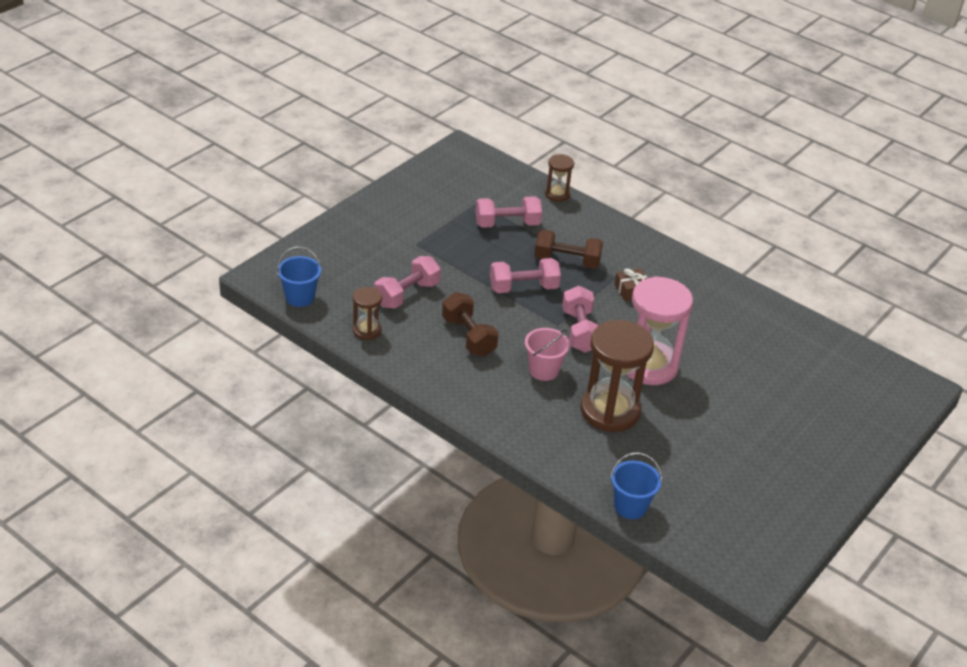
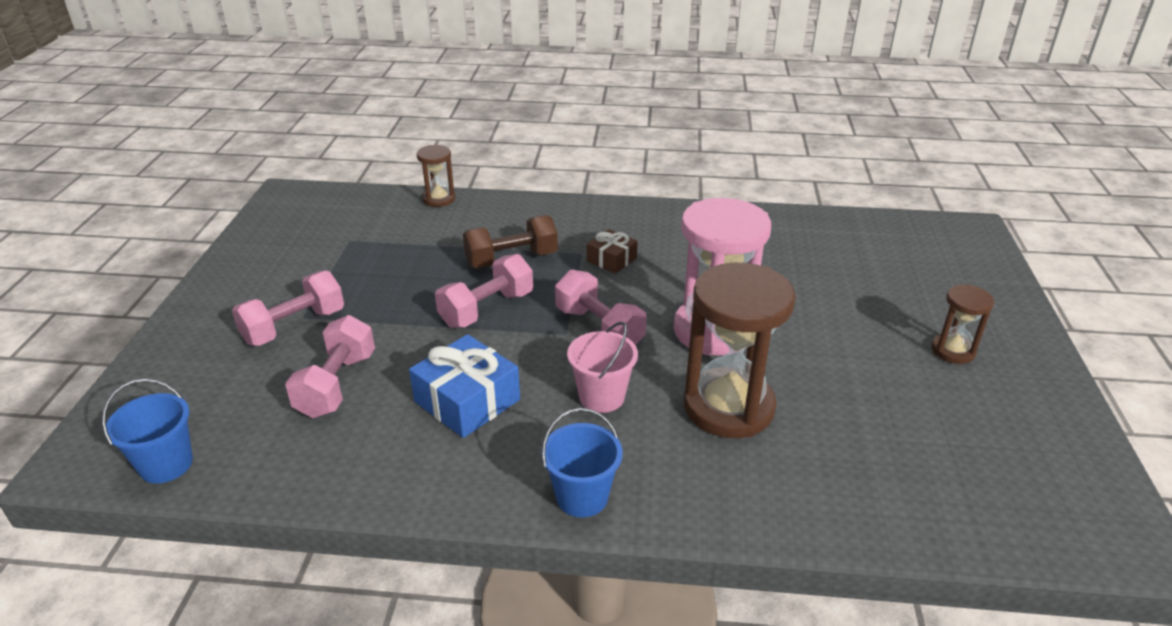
camera: 30 degrees left, 5 degrees down
(366, 330) = (310, 464): brown hourglass -> brown hourglass (953, 351)
(468, 336) = (467, 401): brown dumbbell -> blue gift
(507, 224) = (406, 249): pink dumbbell -> pink dumbbell (294, 326)
(630, 506) = (887, 526): blue bucket -> blue bucket (582, 497)

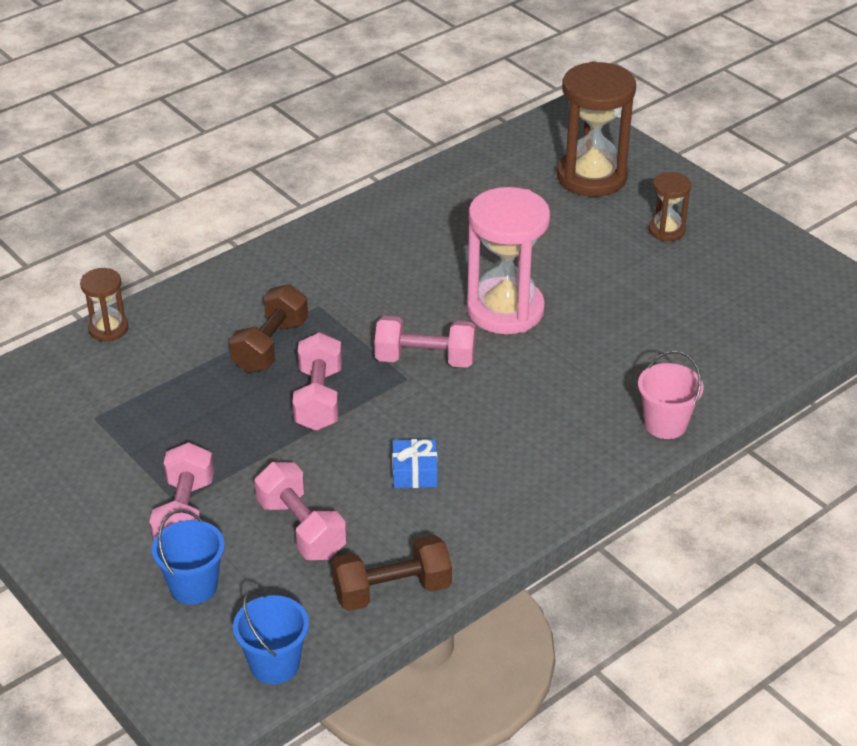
camera: 45 degrees left, 5 degrees up
(313, 475) = (392, 590): none -> brown dumbbell
(467, 401) = (414, 472): blue gift -> blue gift, size x0.59
(582, 497) = (579, 477): blue bucket -> blue bucket (193, 586)
(601, 397) = (499, 407): pink bucket -> pink bucket (665, 424)
(611, 259) = (351, 297): brown gift -> none
(728, 407) = (586, 360): brown hourglass -> brown hourglass (591, 177)

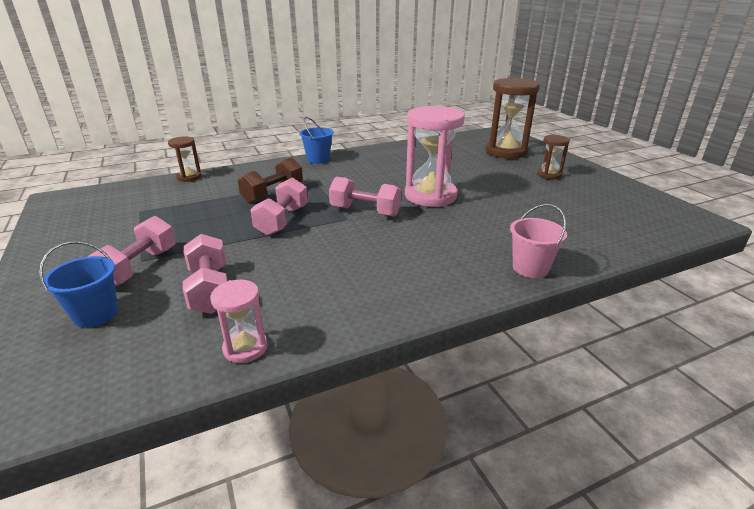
camera: 15 degrees right, 10 degrees down
(274, 664) = (95, 391): blue bucket -> blue bucket (318, 159)
(392, 590) = (245, 348): brown dumbbell -> pink hourglass
(414, 472) = (319, 268): blue gift -> none

